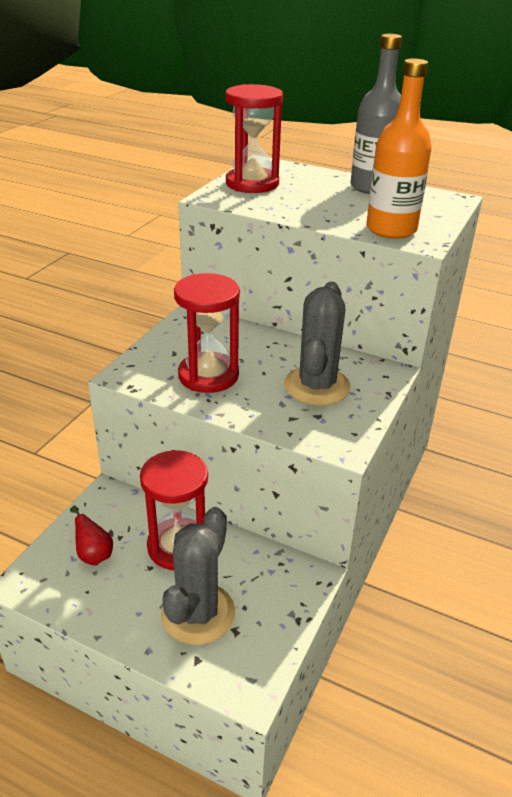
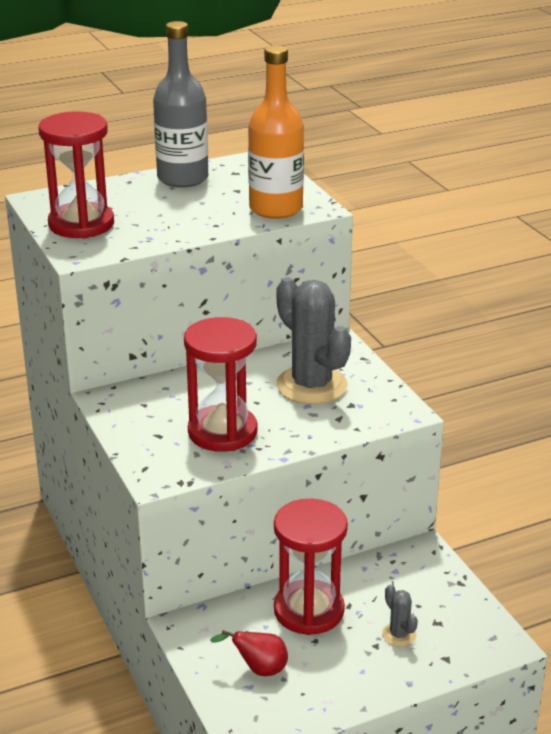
camera: 50 degrees left, 5 degrees down
(198, 613) = (399, 635): grey cactus -> grey cactus, size x0.44

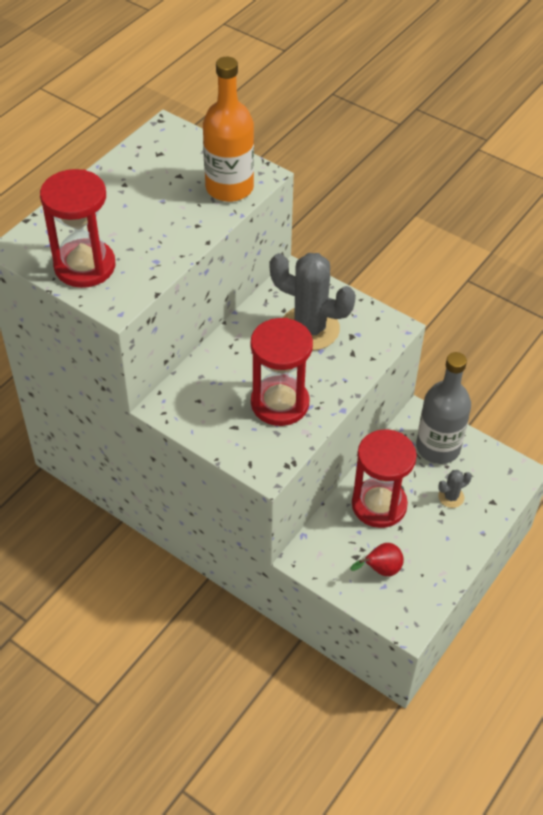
camera: 30 degrees left, 20 degrees up
(182, 178) = (121, 176): grey bottle -> grey bottle (438, 447)
(399, 635) = (451, 497): grey cactus -> grey cactus turned 60 degrees counterclockwise

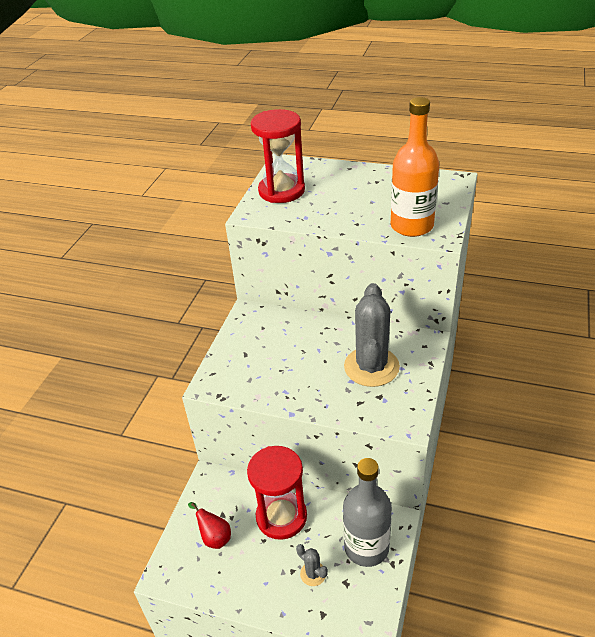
camera: 75 degrees right, 10 degrees down
(280, 403) = (280, 372): red hourglass -> none

